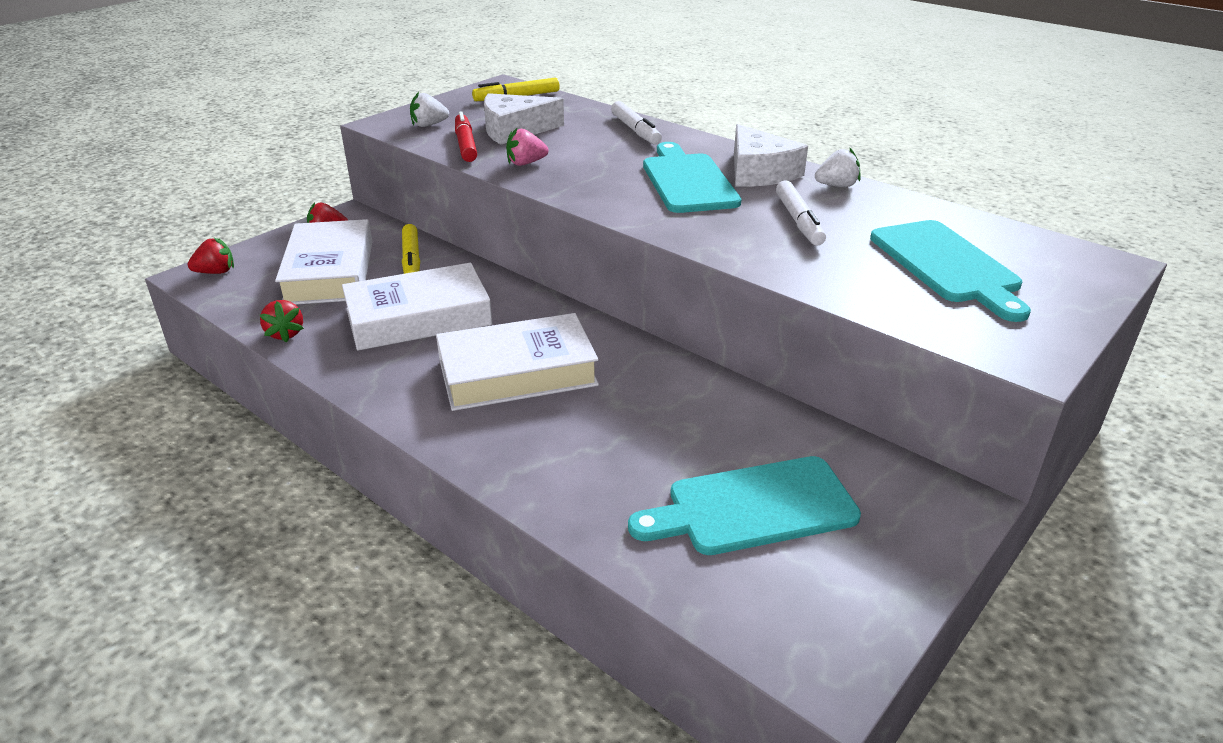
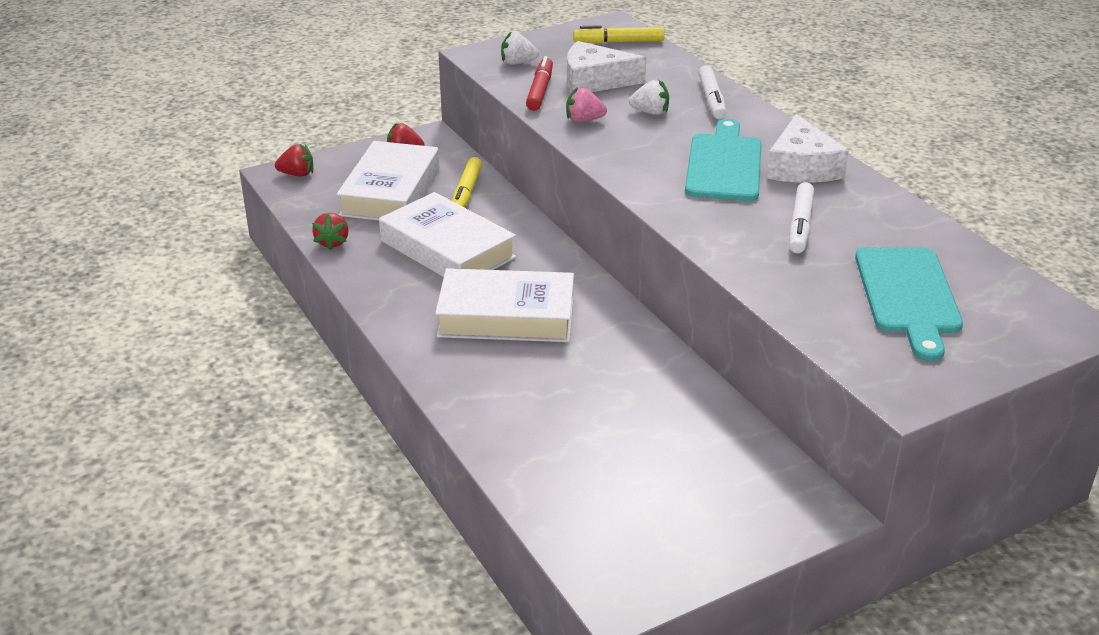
camera: 20 degrees right, 0 degrees up
(418, 317) = (447, 249): white book -> white book turned 45 degrees clockwise
(753, 507) = (639, 470): turquoise cutting board -> none
(836, 186) = (868, 195): white strawberry -> white strawberry (650, 112)

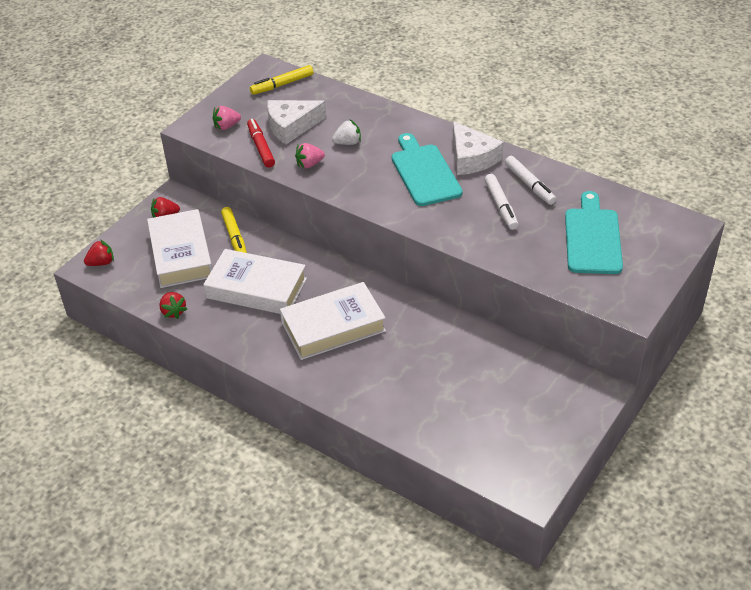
camera: 25 degrees left, 10 degrees up
(517, 63) = (226, 126): white strawberry -> pink strawberry
(712, 99) = (379, 118): white marker -> white marker (529, 185)
(908, 295) = (592, 238): turquoise cutting board -> turquoise cutting board turned 150 degrees counterclockwise

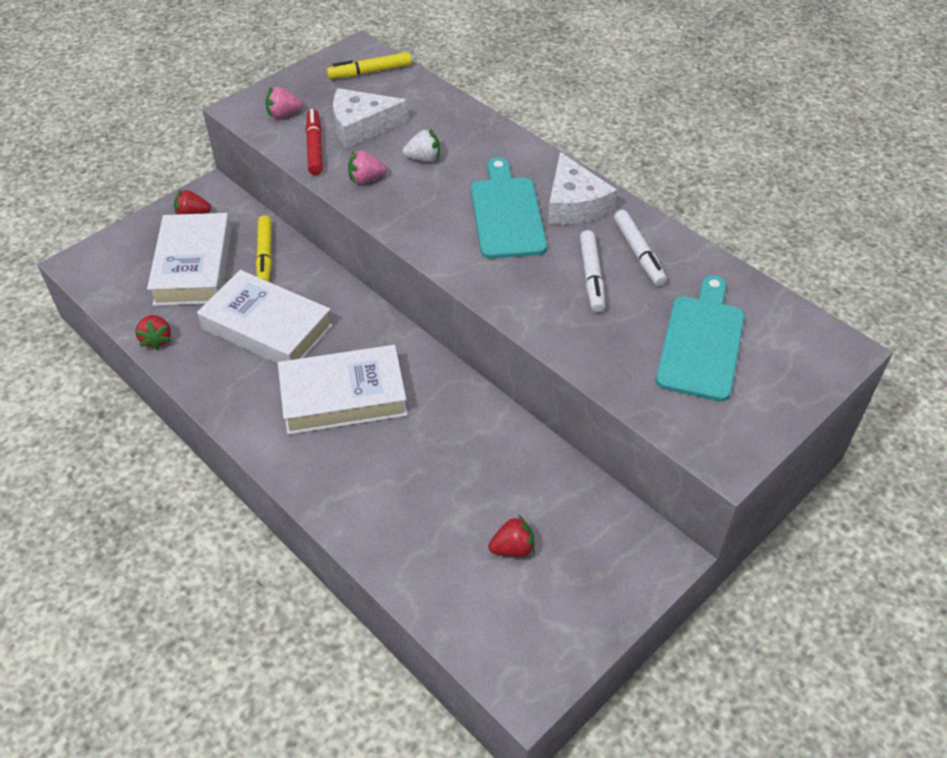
camera: 10 degrees right, 5 degrees up
(101, 263) = (97, 261): red strawberry -> red strawberry (513, 548)

